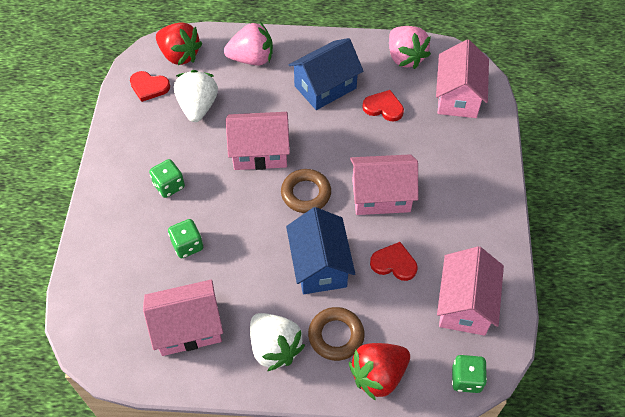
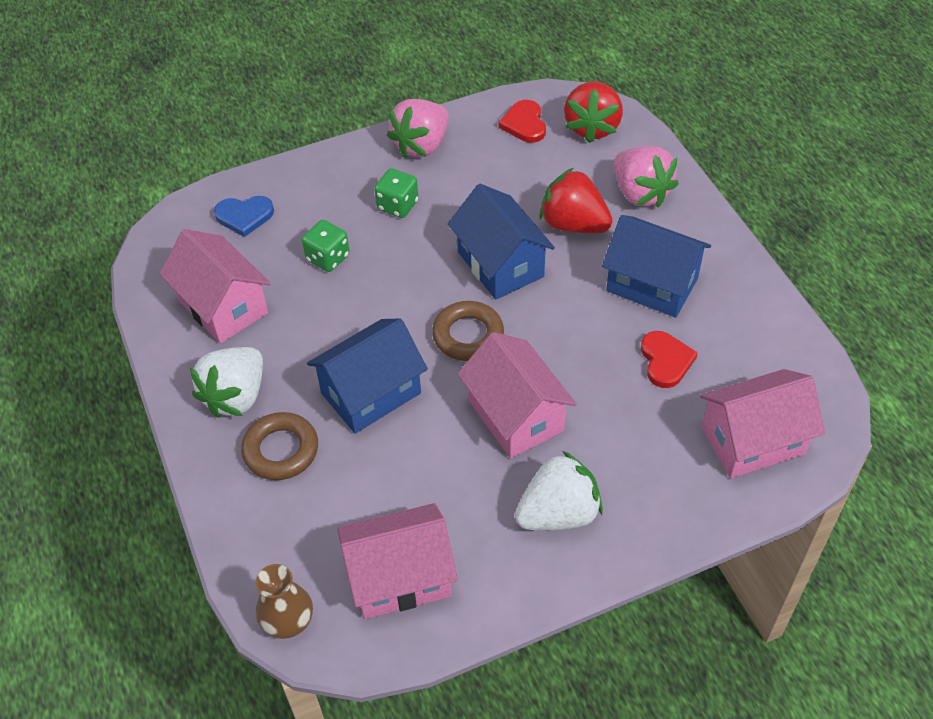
camera: 65 degrees right, 5 degrees down
(109, 283) = (244, 216): none -> blue heart
(198, 107) = (527, 178): white strawberry -> white strawberry (558, 513)
(260, 152) = (500, 264): pink house -> blue house
(378, 375) = (248, 516): red strawberry -> red strawberry (573, 224)
(394, 263) = (418, 471): red heart -> none
(405, 57) = (775, 350): pink strawberry -> pink strawberry (421, 145)
(466, 379) = (287, 619): green dice -> brown vase

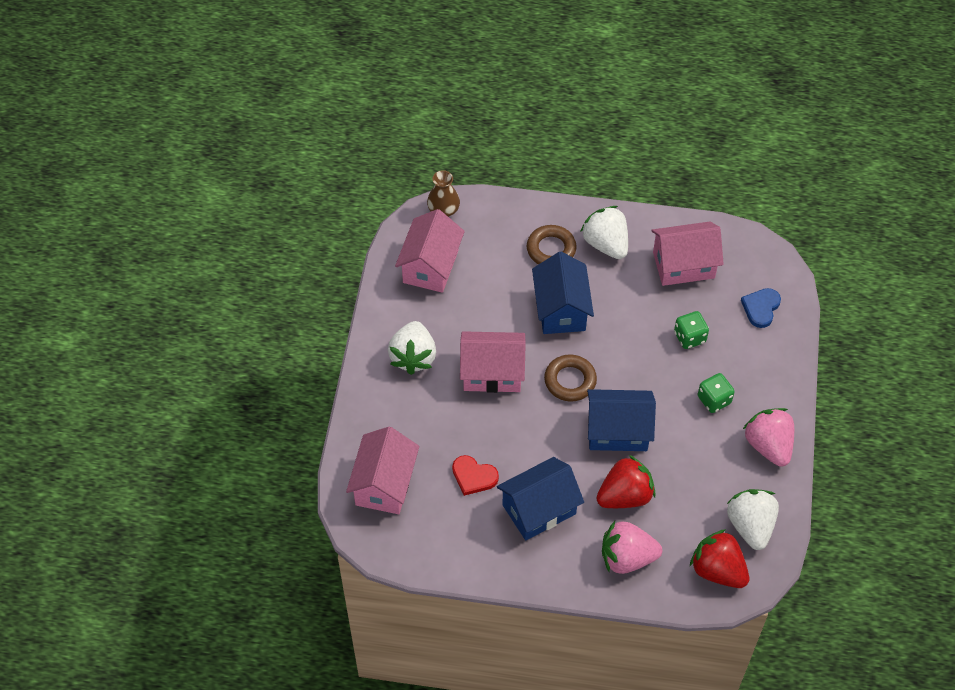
camera: 120 degrees right, 5 degrees up
(524, 124) = (750, 526): red heart -> white strawberry

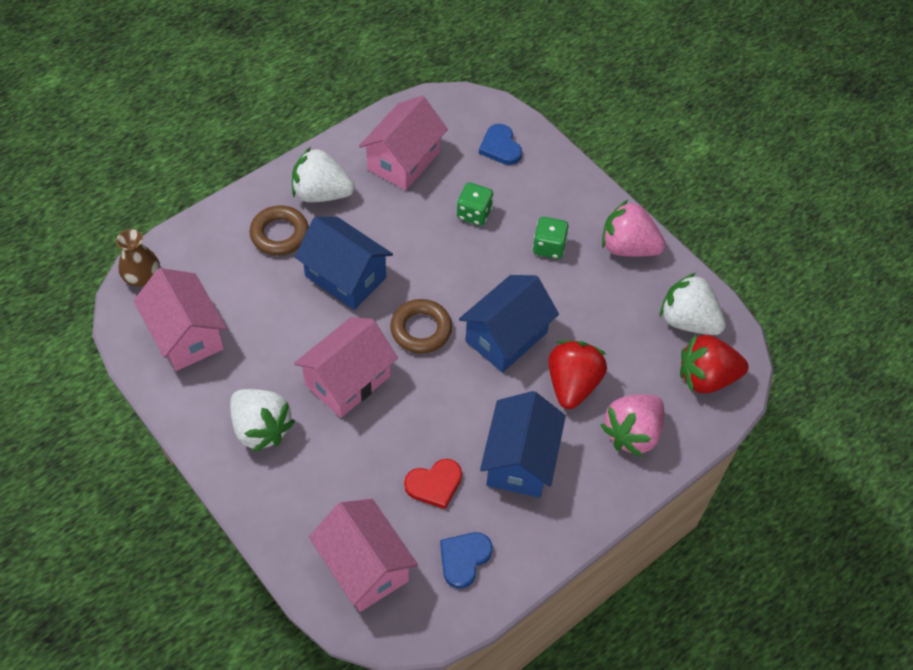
camera: 50 degrees left, 0 degrees up
(442, 532) = (464, 559): none -> blue heart

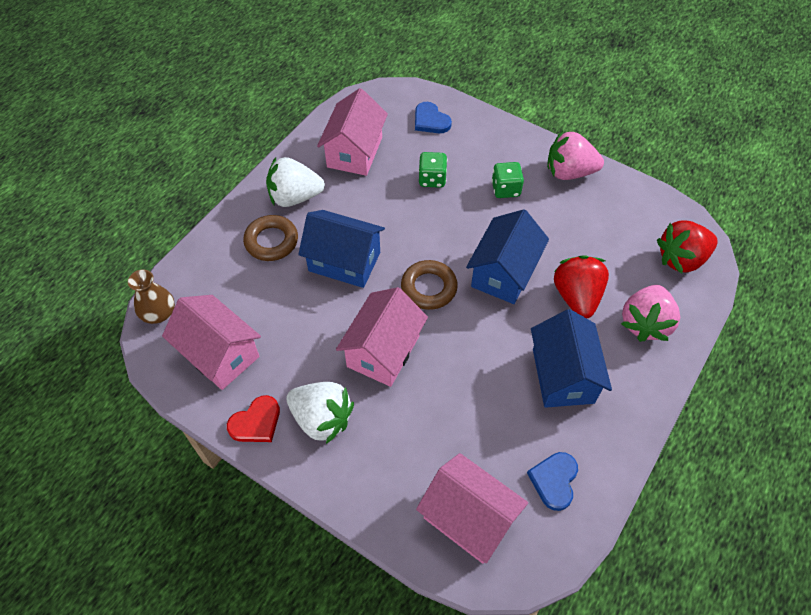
camera: 15 degrees left, 0 degrees up
(434, 484) = (499, 420): red heart -> red heart (256, 422)
(688, 321) = (644, 217): white strawberry -> none

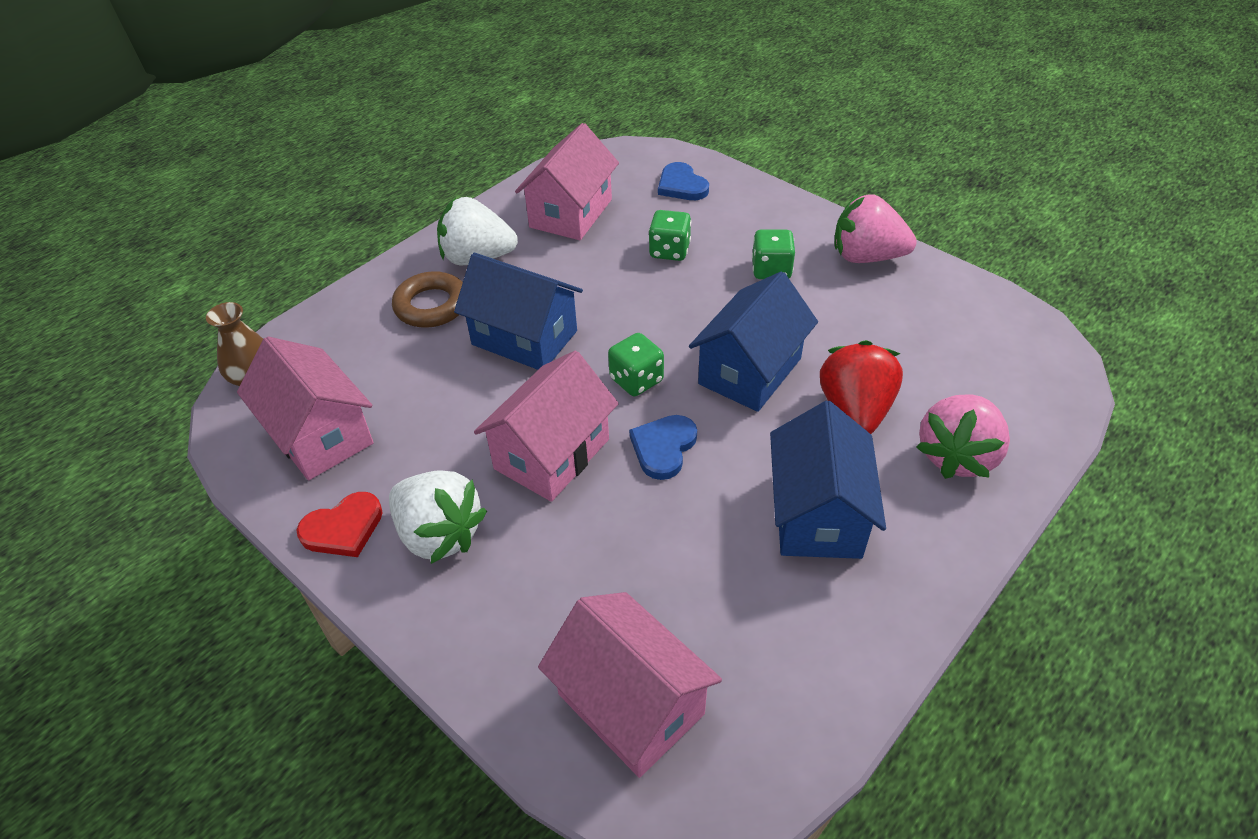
camera: 10 degrees right, 10 degrees down
(429, 288) = (636, 380): brown ring -> green dice
(554, 481) = (779, 664): blue heart -> blue heart (663, 448)
(681, 259) = (1023, 376): red strawberry -> none

